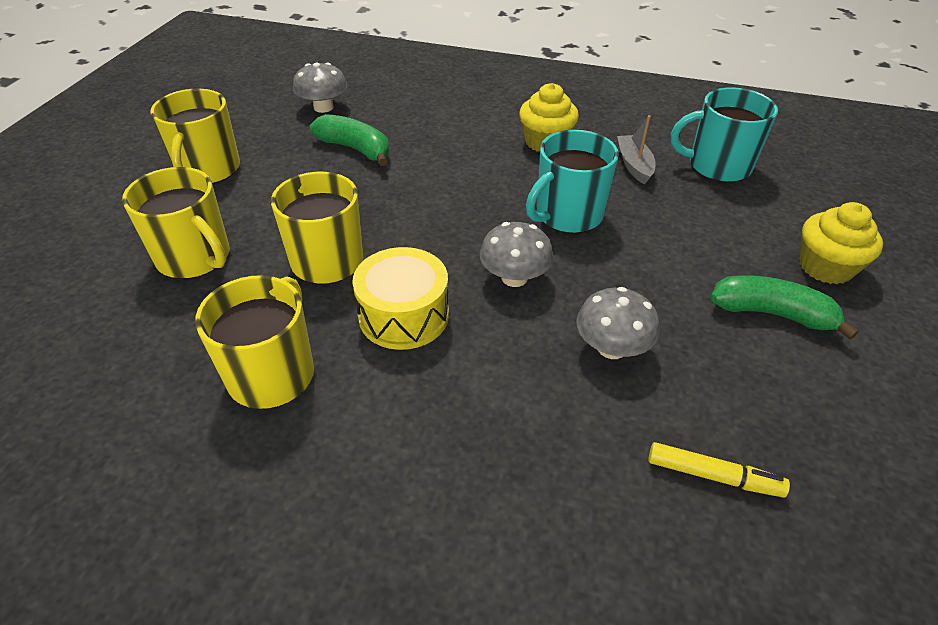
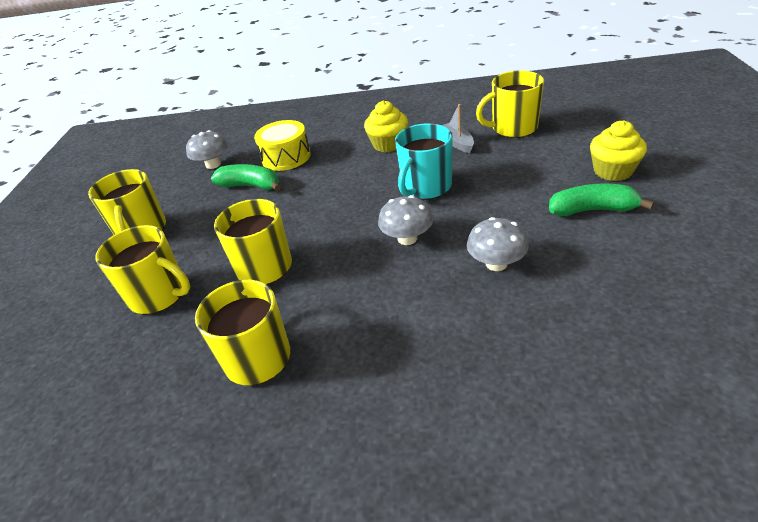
camera: 10 degrees left, 5 degrees down
(403, 315) = (339, 287): yellow drum -> yellow drum (286, 157)
(713, 476) = (602, 323): yellow marker -> none
(717, 166) = (513, 128): turquoise mug -> yellow mug

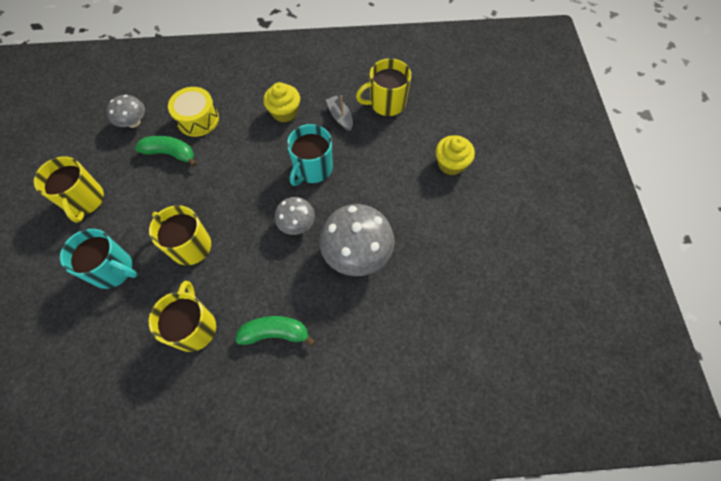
camera: 10 degrees left, 25 degrees up
(159, 295) = (113, 269): yellow mug -> turquoise mug
(496, 263) = (357, 252): grey mushroom -> grey mushroom, size x1.76
(592, 210) = (429, 204): green banana -> green banana (275, 333)

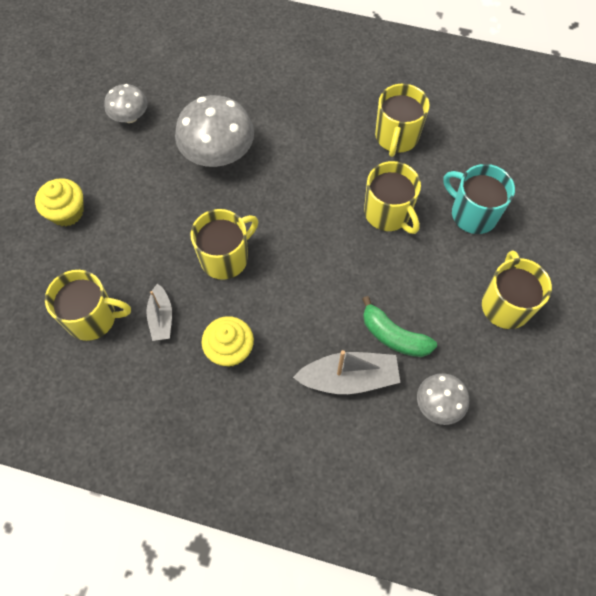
camera: 160 degrees left, 0 degrees up
(198, 119) = (349, 378): yellow drum -> grey boat
(275, 333) = (322, 111): green banana -> none
(296, 223) = (267, 201): grey mushroom -> grey mushroom (130, 116)
(313, 169) = (225, 257): turquoise mug -> yellow mug

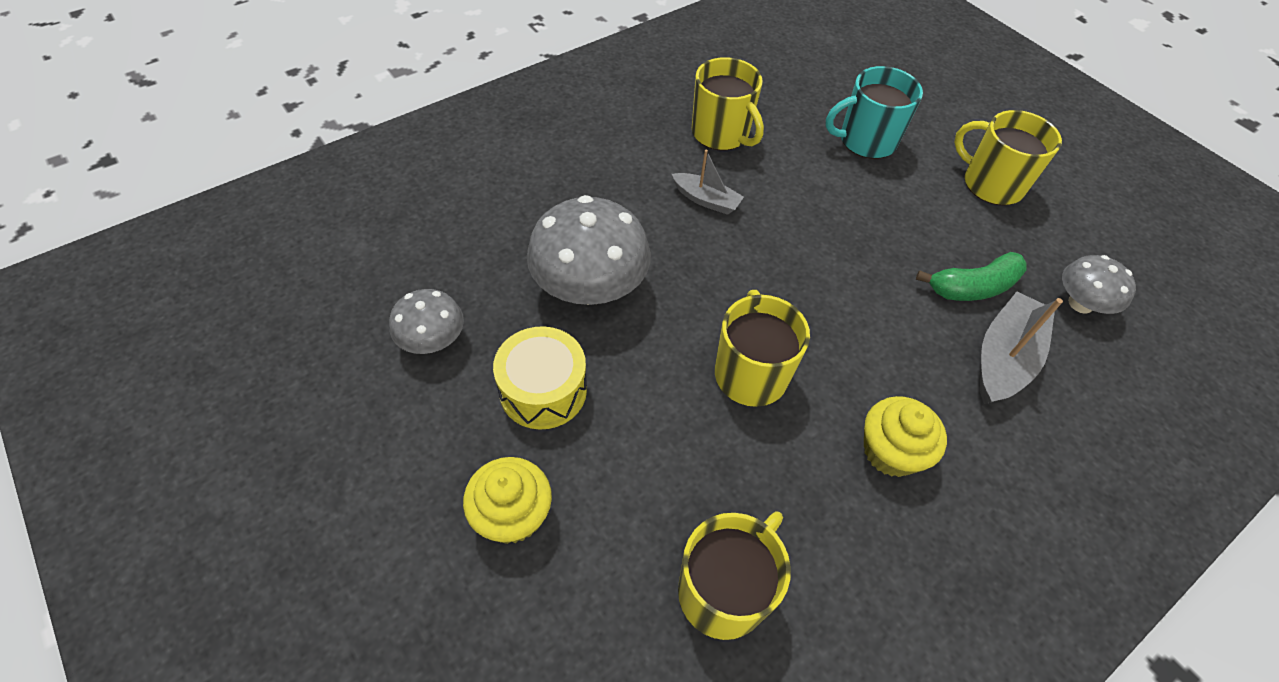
camera: 55 degrees left, 10 degrees down
(139, 178) = (543, 390): none -> yellow drum
(161, 318) = (787, 500): grey boat -> grey boat (706, 200)
(388, 213) = (812, 197): yellow mug -> none

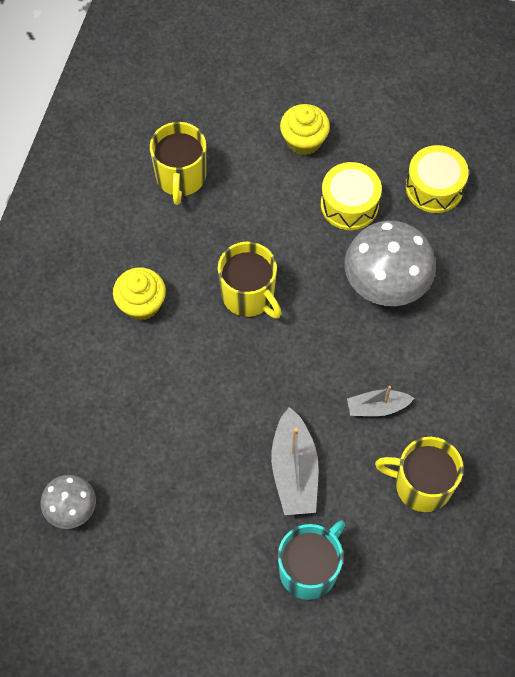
camera: 145 degrees right, 10 degrees up
(432, 340) = (434, 187): grey mushroom -> yellow drum
(973, 287) = (151, 467): green banana -> none
(991, 184) = (185, 594): yellow mug -> none
(1004, 358) = (105, 418): grey boat -> grey boat (294, 471)

